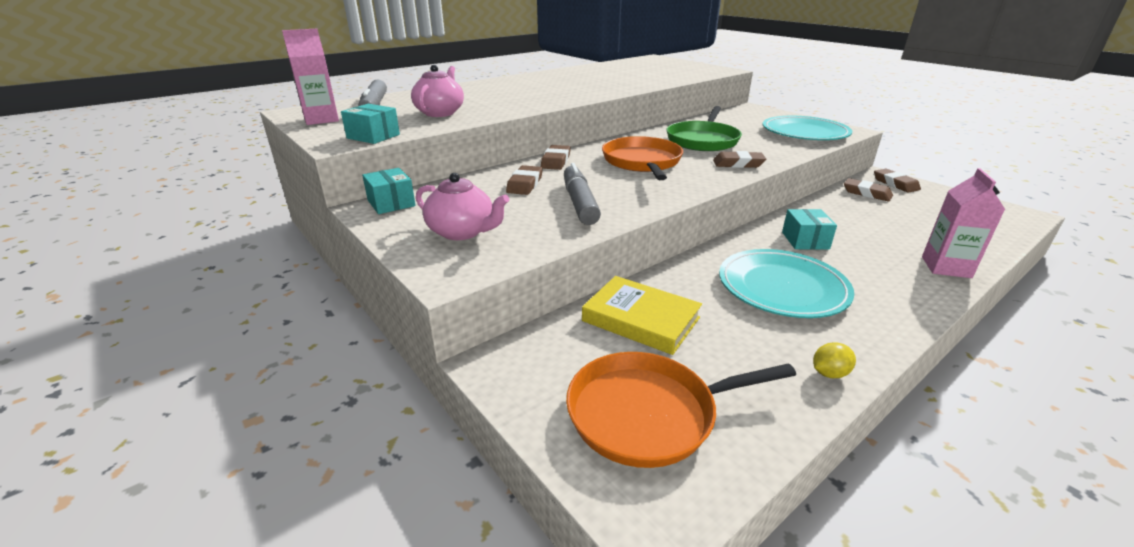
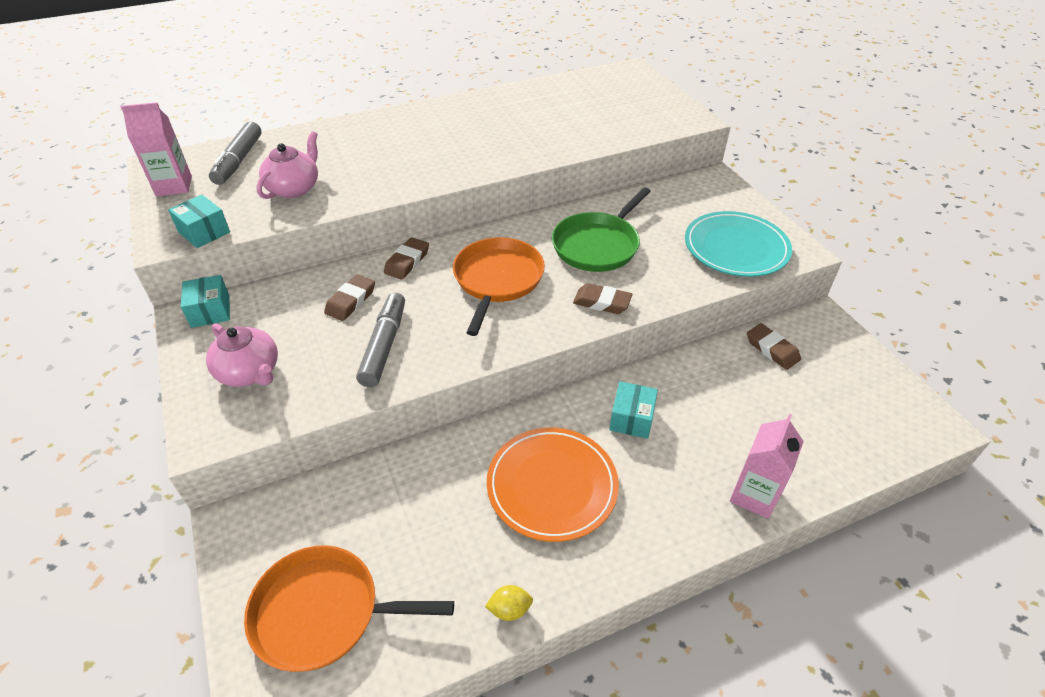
camera: 15 degrees right, 15 degrees up
(640, 319) = (387, 498): yellow book -> none
(782, 287) = (552, 486): turquoise plate -> orange plate
(895, 184) = (824, 337): brown eraser -> none

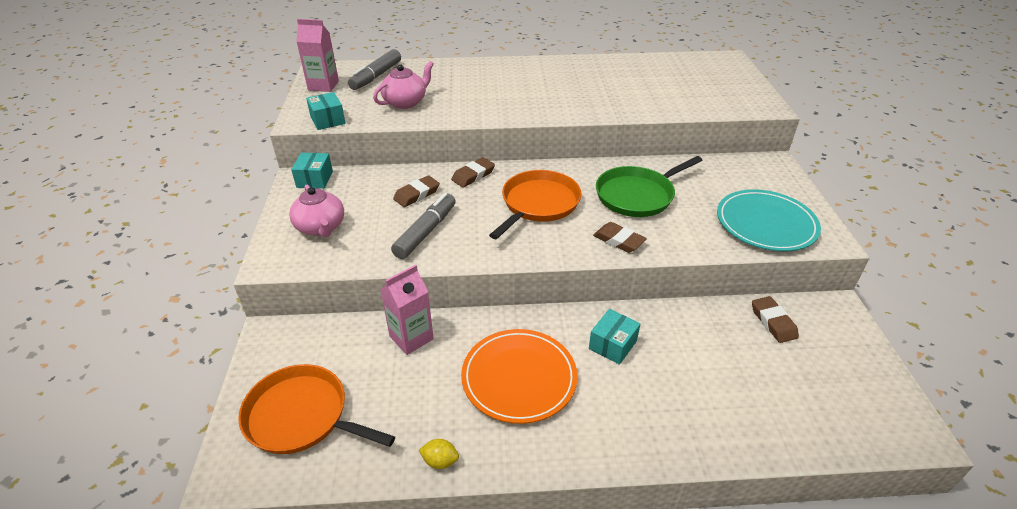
camera: 20 degrees right, 5 degrees down
(754, 495) = (696, 439): pink carton -> pink carton (411, 338)

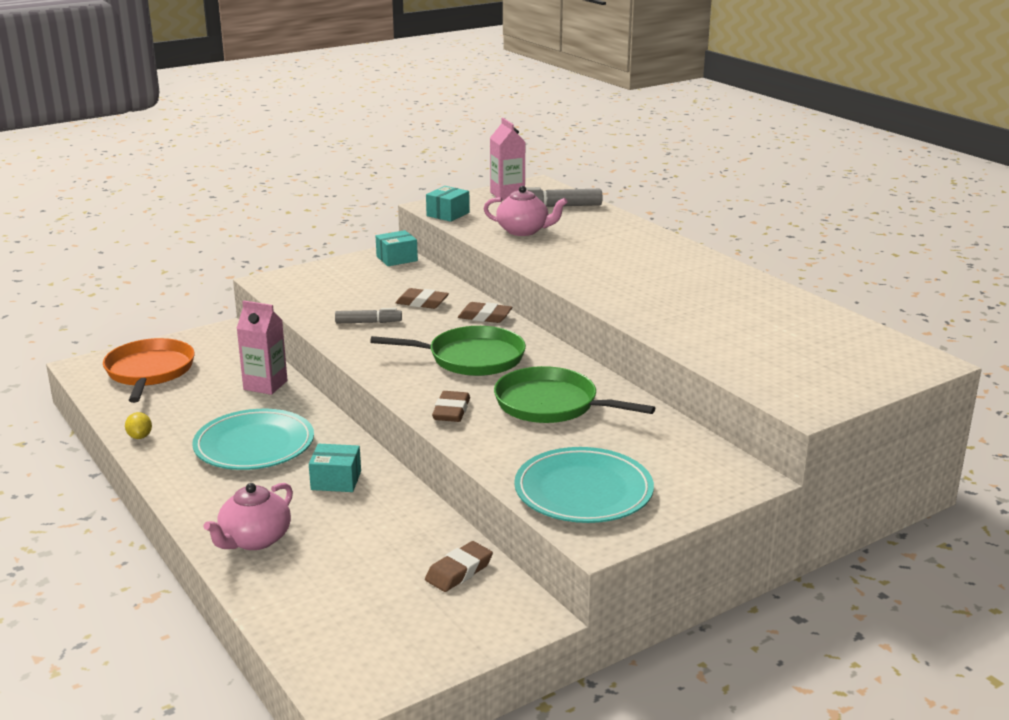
camera: 60 degrees right, 15 degrees down
(321, 227) = (331, 283): pink teapot -> pink teapot (254, 540)
(426, 232) = (368, 322): grey marker -> grey marker, size x0.65
(519, 378) = (254, 445): orange plate -> turquoise plate
(538, 204) = (471, 358): orange pan -> green pan

